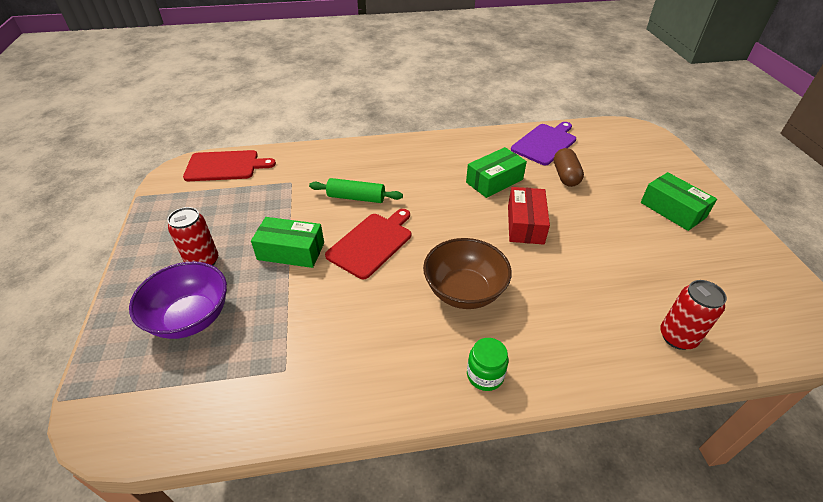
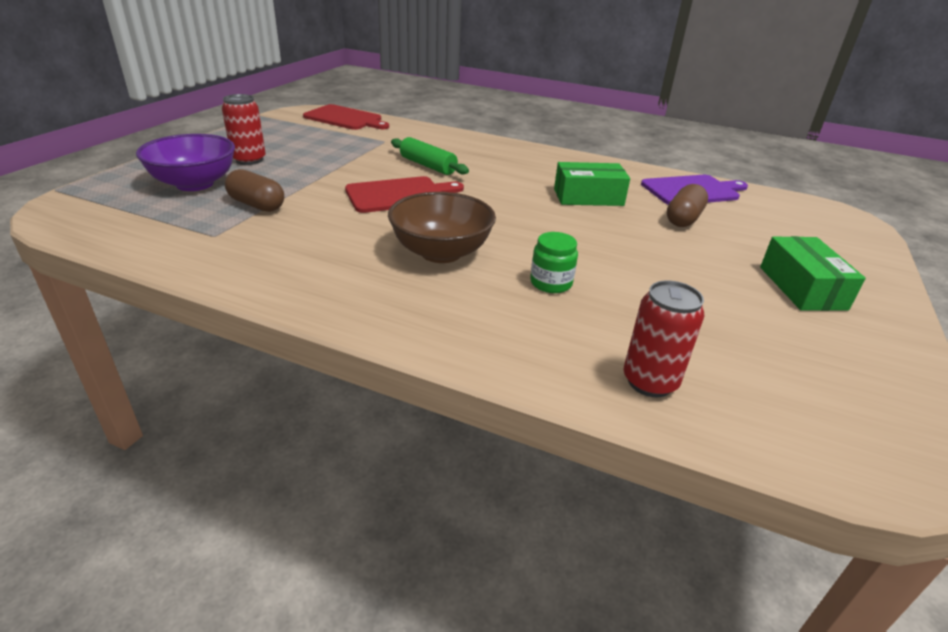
camera: 30 degrees right, 10 degrees down
(276, 314) = (257, 205): none -> brown capsule
(291, 251) = (323, 176): green box -> none
(485, 375) = (375, 310): green jar -> green jar (551, 283)
(525, 224) = (579, 234): red box -> none

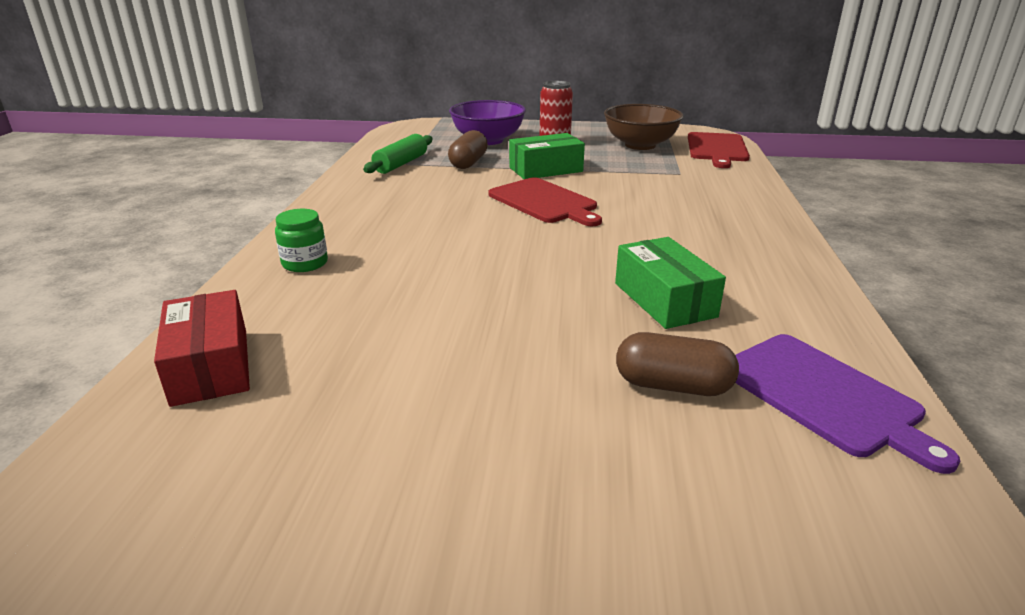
camera: 75 degrees right, 5 degrees down
(428, 166) = (639, 201): green rolling pin -> green rolling pin (401, 164)
(441, 252) = (430, 238): brown bowl -> brown bowl (640, 145)
(551, 283) = (395, 296): green jar -> green jar (305, 263)
(649, 382) = (210, 366): red can -> red box
(802, 288) = (490, 519): green box -> green box (546, 169)

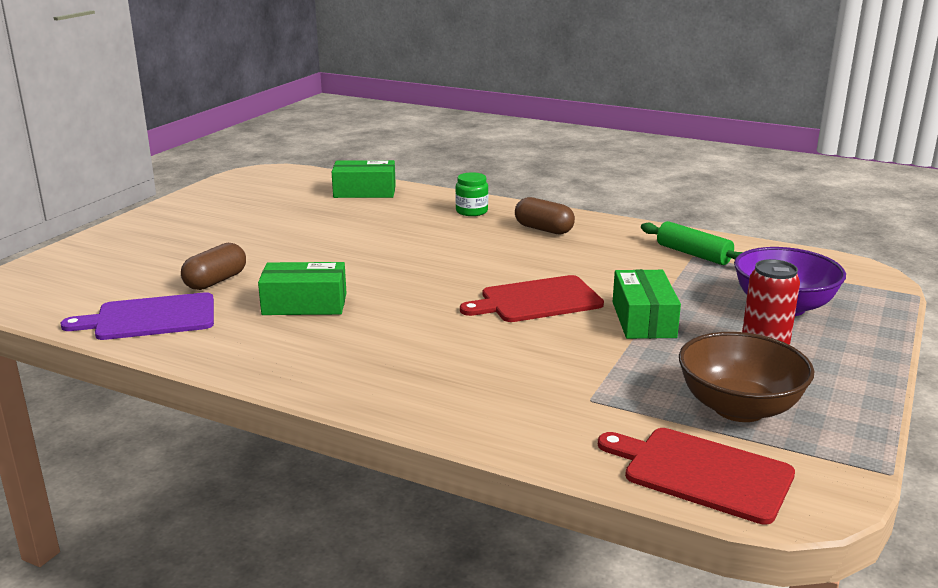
camera: 110 degrees right, 5 degrees down
(210, 366) = (364, 191): red box -> green box
(468, 163) = (685, 284): brown capsule -> brown capsule (543, 229)

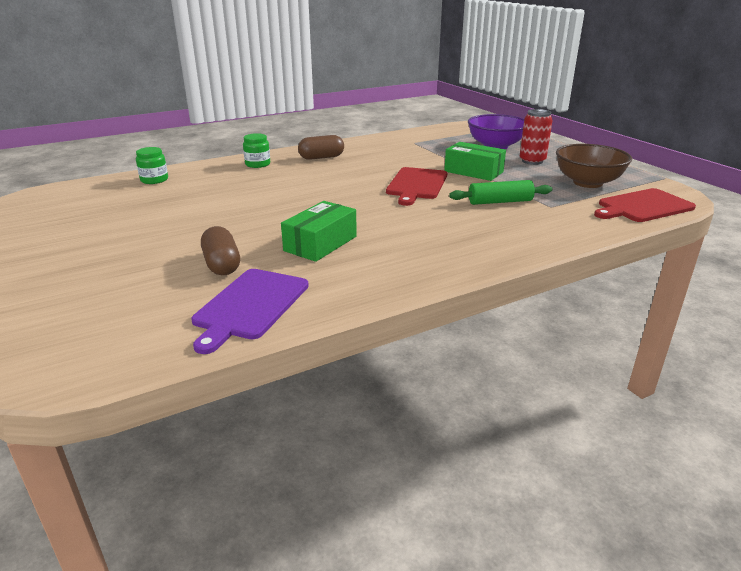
camera: 55 degrees left, 5 degrees up
(364, 191) = (154, 180): green box -> green jar
(693, 254) = (412, 142): green rolling pin -> green rolling pin (500, 202)

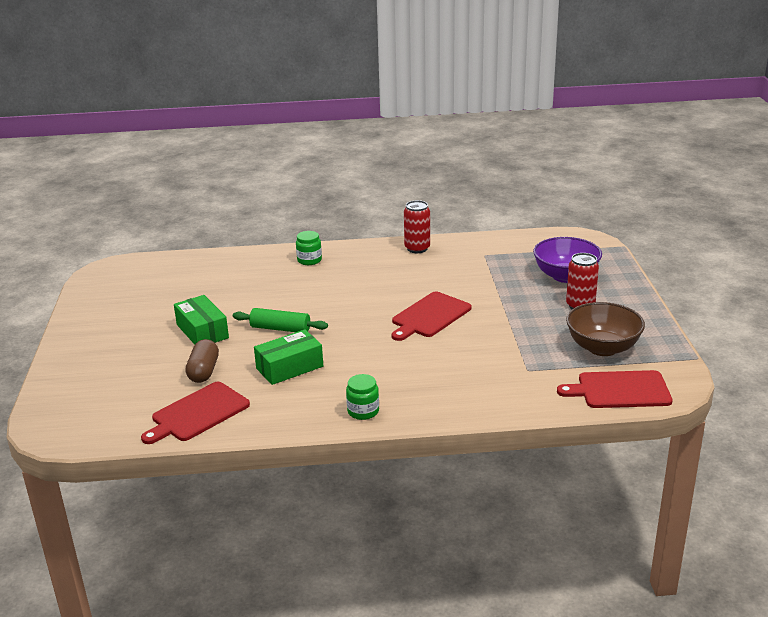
camera: 25 degrees right, 0 degrees up
(154, 180) = (211, 265): green jar -> green jar (363, 411)
(250, 306) = (197, 413): purple cutting board -> red cutting board
(321, 157) = (374, 261): brown capsule -> none
(351, 145) = (417, 248): none -> red can
(473, 171) = (502, 309): green box -> green box (202, 331)
(500, 202) = (485, 354): green rolling pin -> green rolling pin (280, 328)

